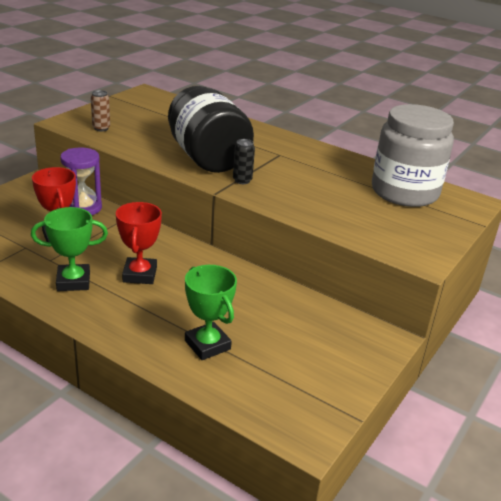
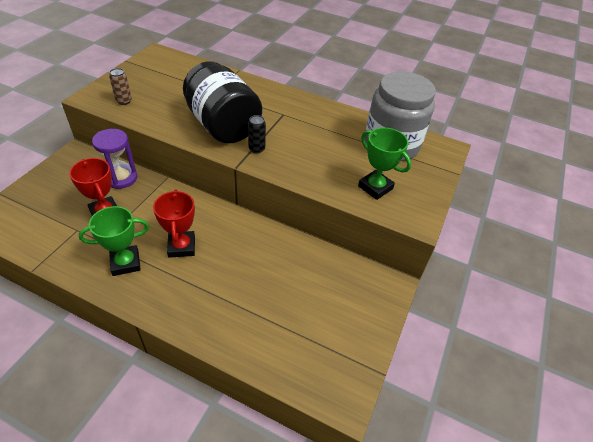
camera: 10 degrees left, 15 degrees up
(207, 345) = (250, 315): green trophy -> green trophy (375, 187)

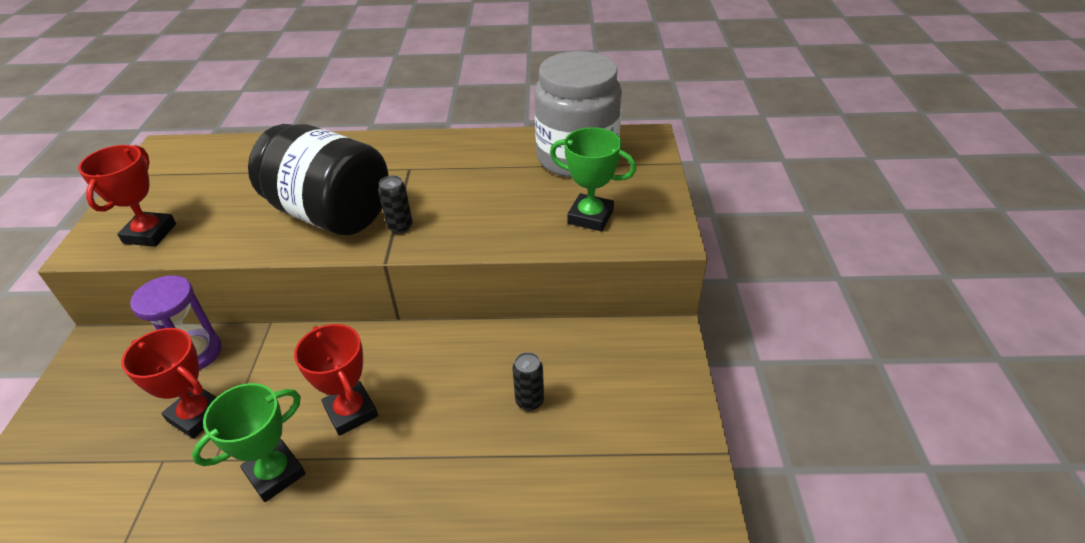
camera: 20 degrees left, 5 degrees down
(124, 101) = (150, 233): brown can -> red trophy
(282, 286) = (529, 401): none -> black can

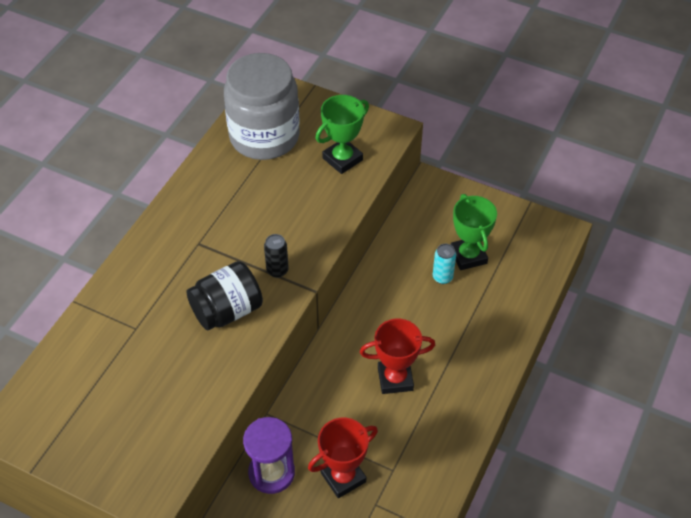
camera: 65 degrees left, 10 degrees up
(150, 233) = (163, 446): red trophy -> none
(275, 473) = (425, 434): green trophy -> green trophy (468, 256)
(331, 214) = (227, 310): black jar -> black jar, size x0.64
(529, 401) = (442, 277): black can -> turquoise can

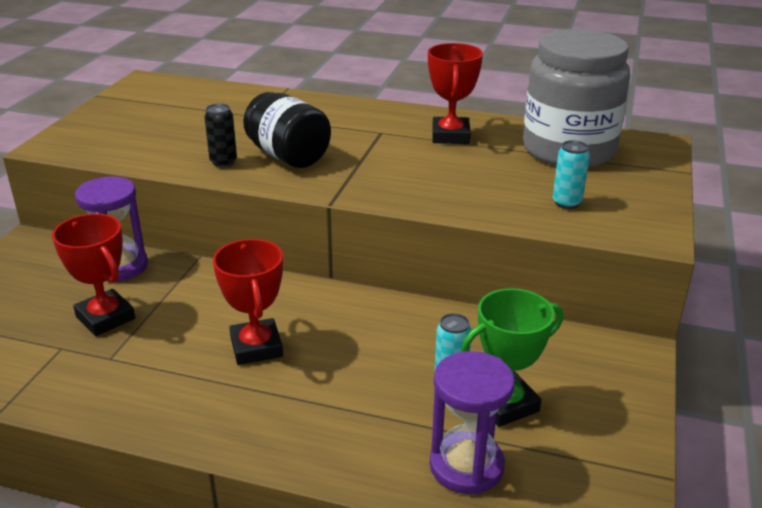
camera: 80 degrees right, 20 degrees down
(219, 199) = (450, 136): none -> red trophy
(277, 270) = (355, 178): black can -> black can (223, 162)
(342, 159) = (566, 203): green trophy -> turquoise can
(515, 284) = (466, 466): none -> purple hourglass

